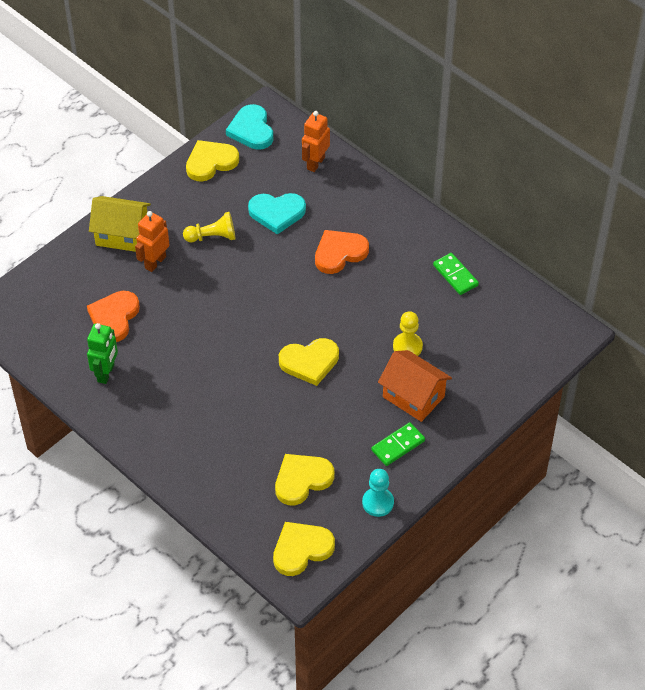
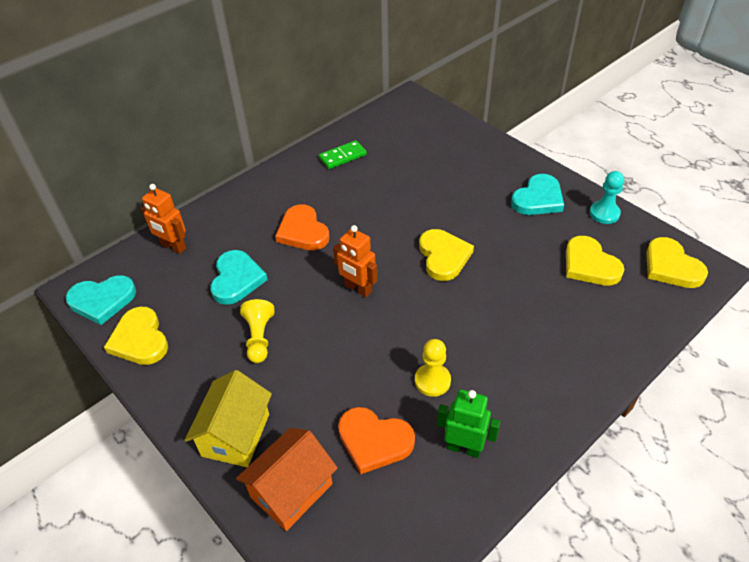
camera: 85 degrees left, 5 degrees down
(155, 262) = (289, 396): orange robot -> orange robot (358, 289)
(398, 445) = (538, 199): green domino -> turquoise heart
(407, 346) = (424, 189): yellow pawn -> yellow pawn (432, 381)
(413, 397) = (482, 187): orange house -> orange house (291, 490)

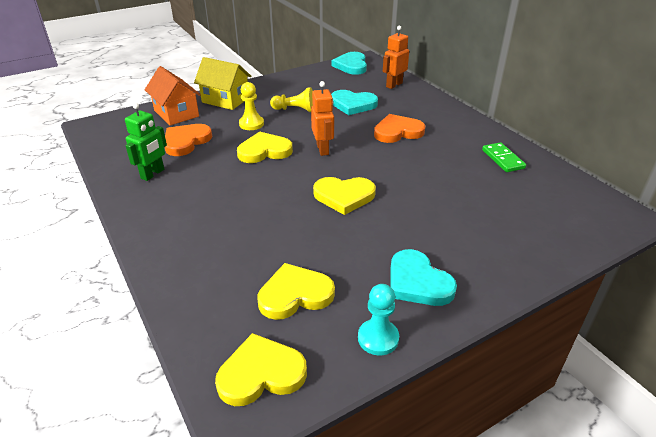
camera: 100 degrees right, 10 degrees down
(140, 339) = (314, 75): yellow heart -> yellow heart (264, 151)
(358, 289) = (323, 149): orange robot -> orange robot turned 120 degrees clockwise
(432, 381) = (215, 170): yellow pawn -> yellow pawn (251, 124)

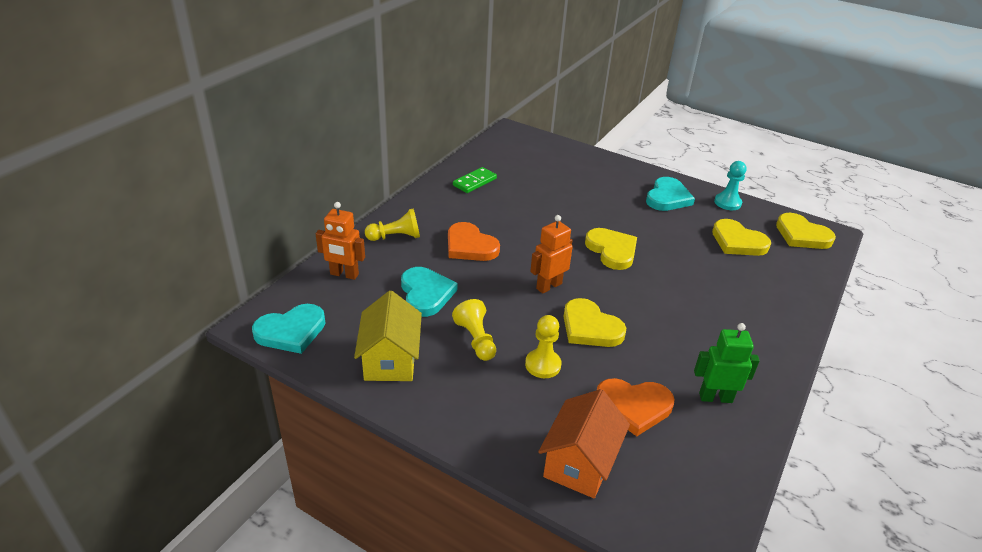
camera: 120 degrees left, 0 degrees up
(225, 100) = (498, 426): yellow house -> yellow house (390, 360)
(428, 107) = (396, 237): none -> yellow pawn

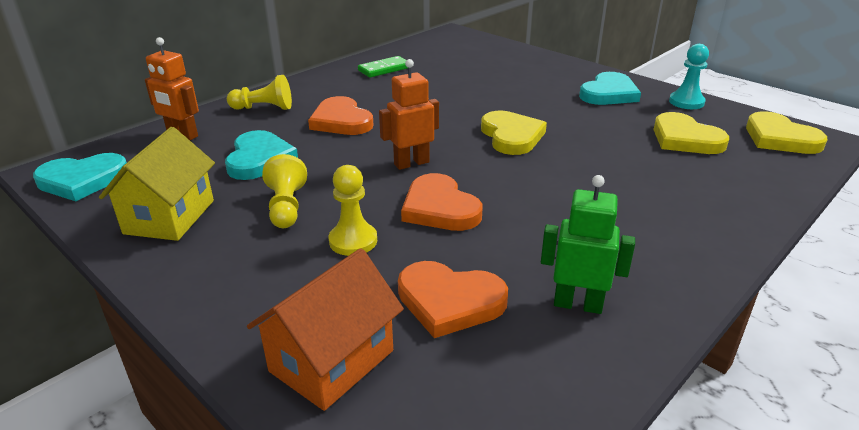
camera: 15 degrees right, 5 degrees down
(590, 327) = (439, 208): yellow heart -> orange heart

